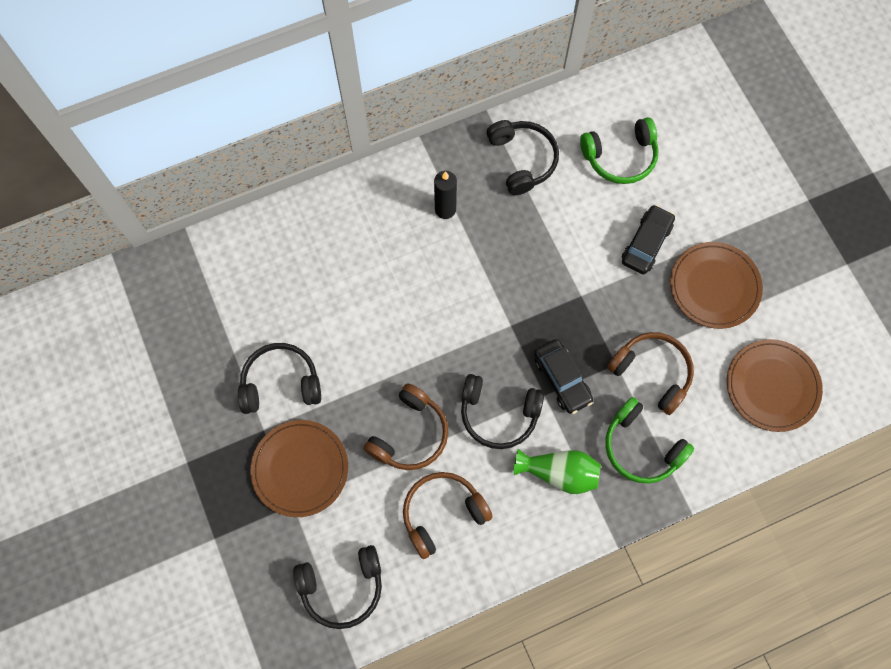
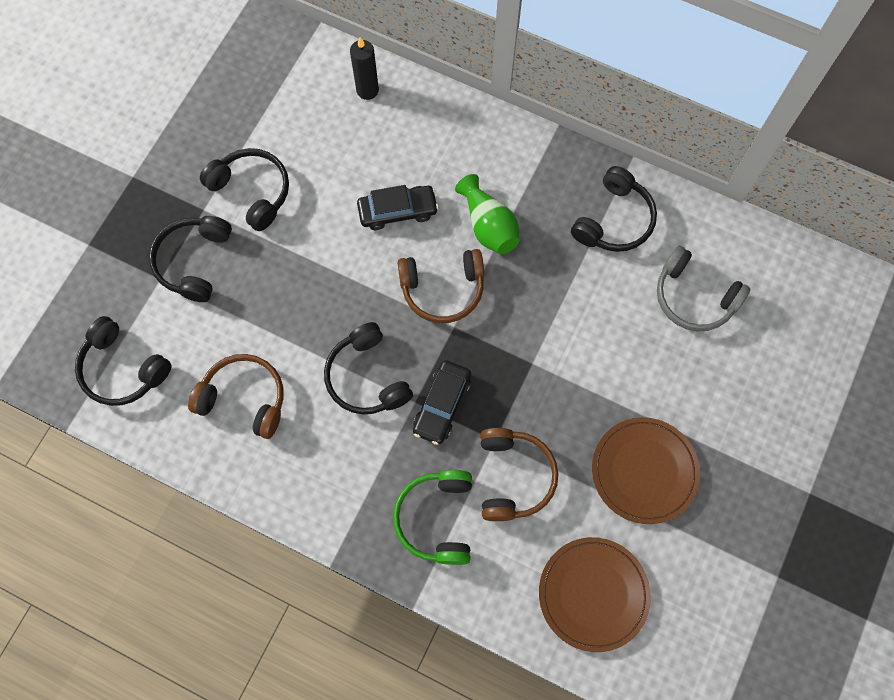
camera: 50 degrees right, 0 degrees up
(300, 469) = (194, 261): brown plate -> black headphones
(410, 434) = (290, 321): brown headphones -> brown headphones (442, 289)
(445, 209) = (511, 195): black candle -> black candle (367, 90)
(559, 473) = (356, 466): green vase -> green vase (488, 226)
(620, 157) = (694, 297): green headphones -> grey headphones
(646, 243) = (631, 381): black car -> black car (398, 211)

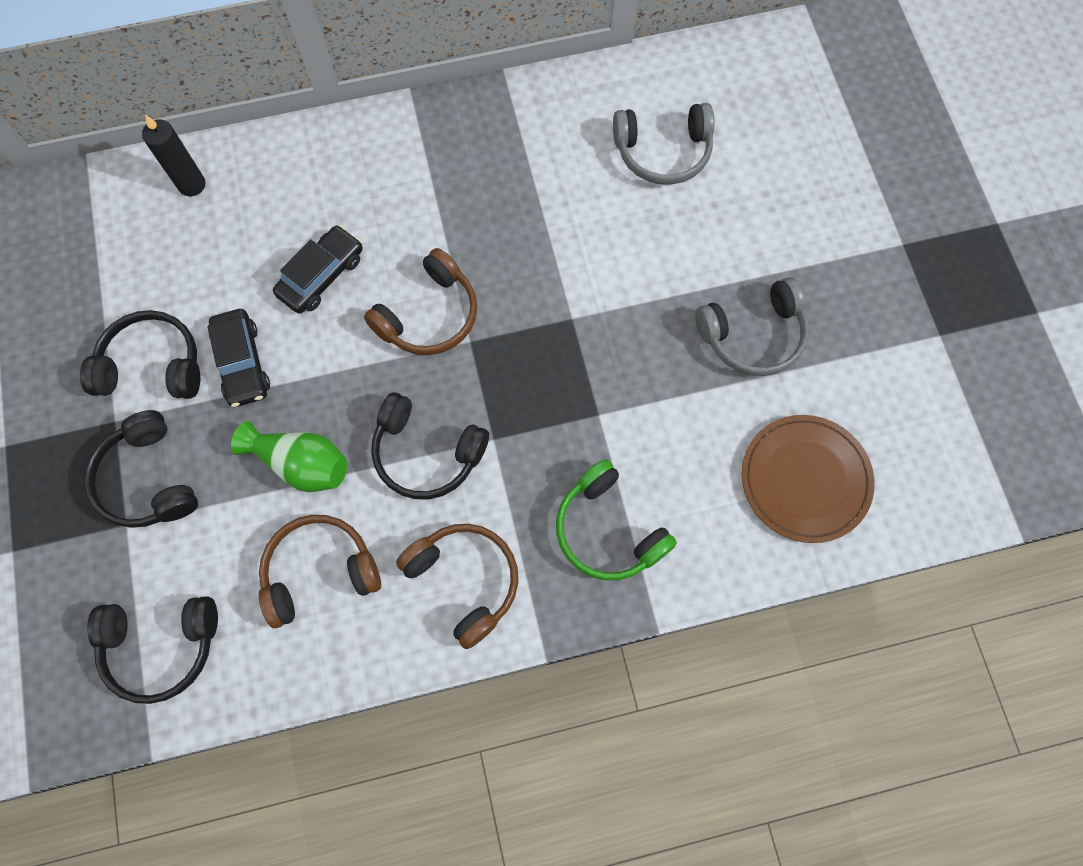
camera: 40 degrees left, 0 degrees up
(442, 405) = (521, 422): black car -> black car (242, 363)
(488, 226) = (422, 225): green vase -> green vase (301, 464)
(513, 477) = (644, 434): brown headphones -> brown headphones (465, 581)
(614, 220) = (534, 136): black headphones -> none
(644, 471) = (753, 335): brown plate -> grey headphones

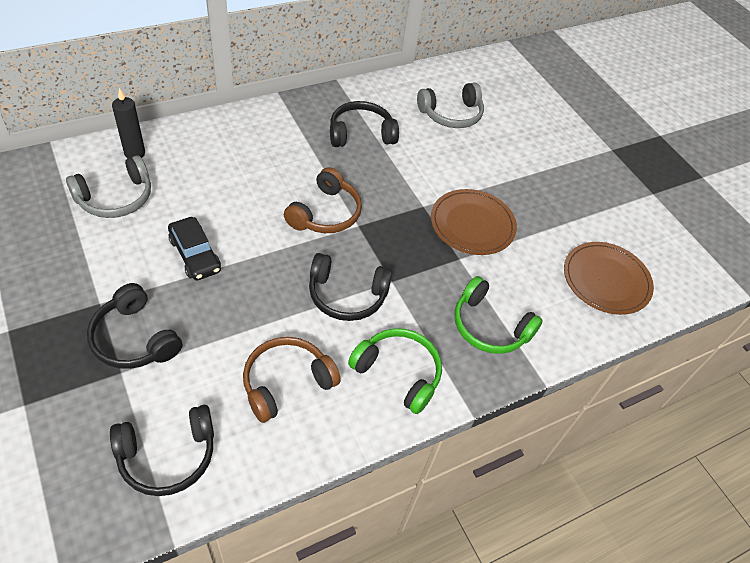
camera: 20 degrees left, 20 degrees down
(152, 365) = (124, 263): black headphones -> black headphones (361, 134)
(301, 464) = (255, 313): green vase -> none
(321, 275) = (242, 197): black car -> none
(465, 581) = (398, 373): brown headphones -> green headphones
(635, 359) = (472, 224): none -> brown plate
(753, 335) = (542, 204): grey headphones -> grey headphones (116, 198)

